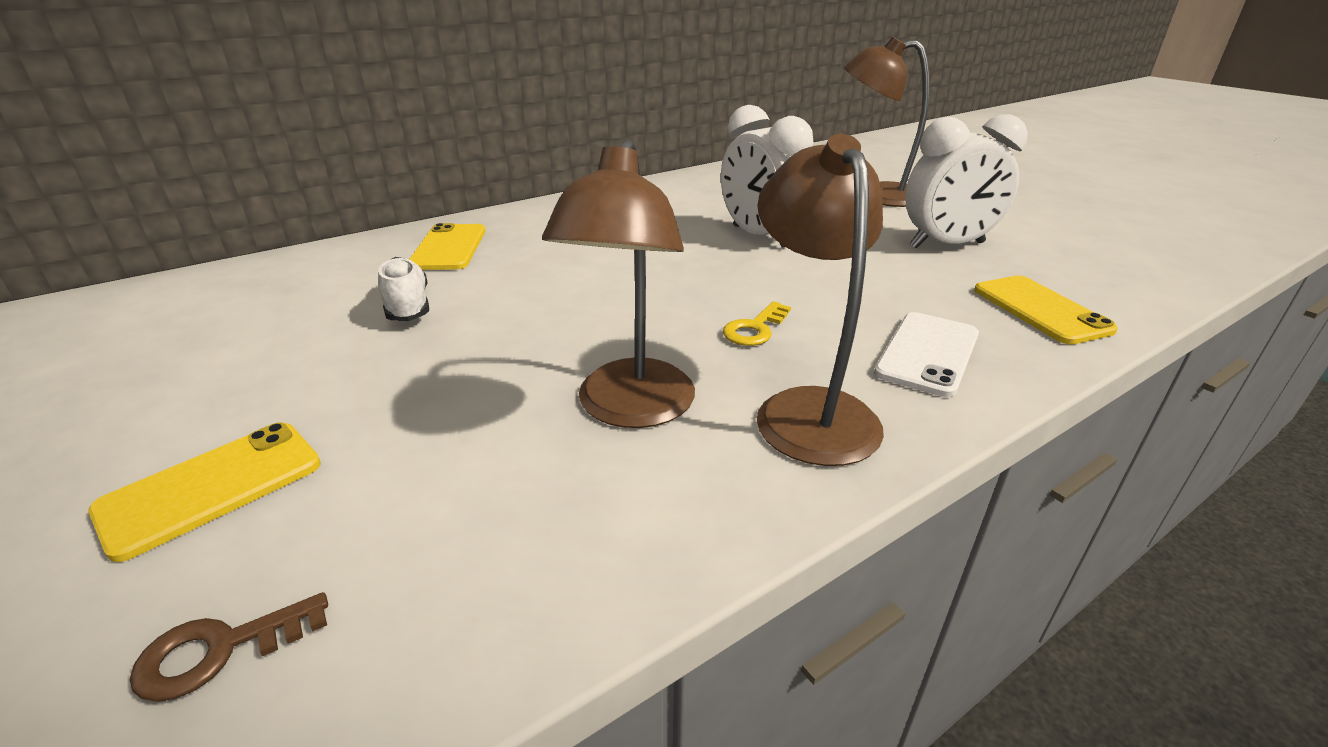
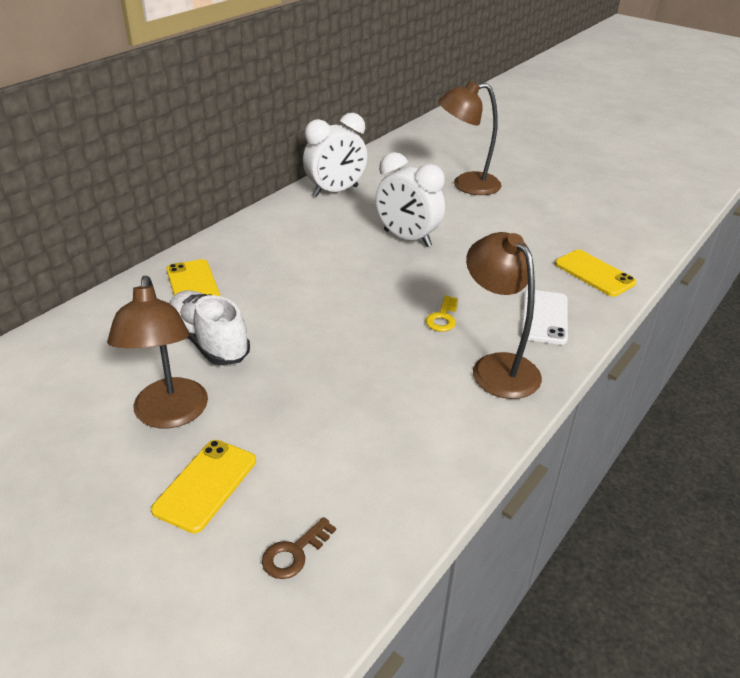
camera: 20 degrees left, 5 degrees up
(408, 306) = (209, 342): white shoe -> white shoe, size x1.53
(630, 409) = (403, 387): brown lamp -> brown lamp (170, 415)
(947, 245) = (528, 228): white clock -> white clock (335, 191)

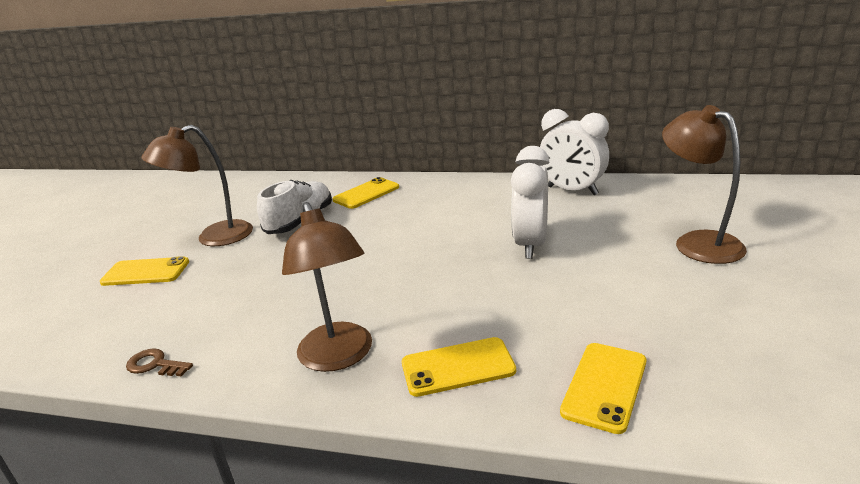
camera: 70 degrees right, 10 degrees down
(294, 553) = (78, 325): brown key -> brown key (155, 365)
(443, 317) = (404, 303): yellow key -> none
(497, 367) = (339, 357): brown lamp -> brown lamp turned 120 degrees clockwise
(544, 317) = (458, 367): white phone -> yellow phone

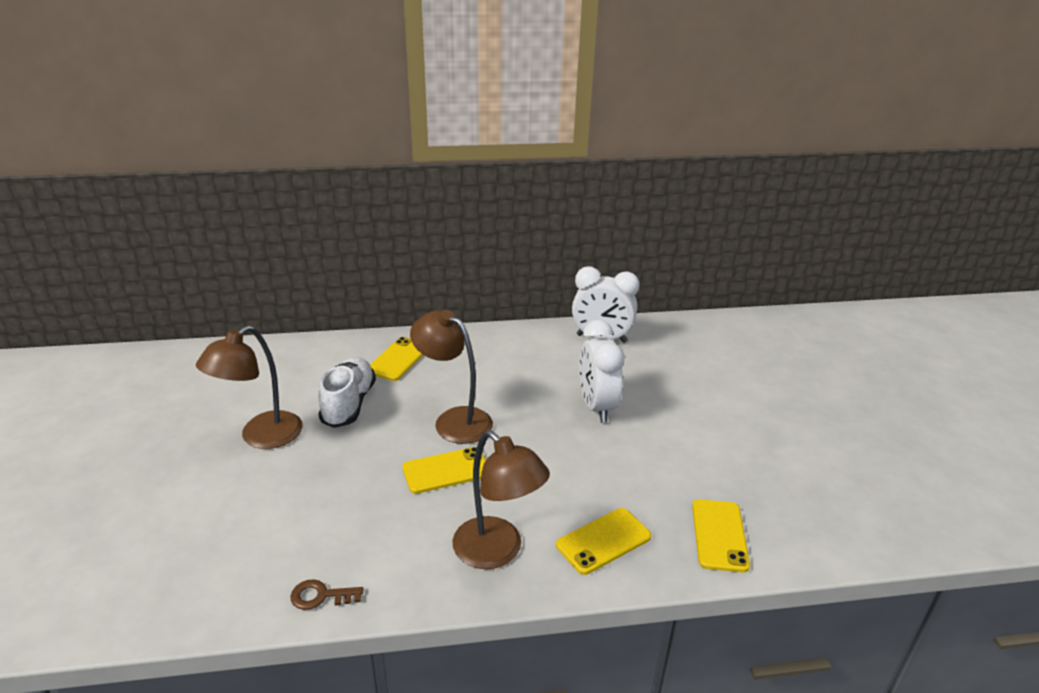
camera: 25 degrees left, 5 degrees up
(145, 272) = (214, 493): yellow phone -> yellow phone (446, 470)
(697, 242) = (728, 387): brown lamp -> brown lamp (454, 420)

